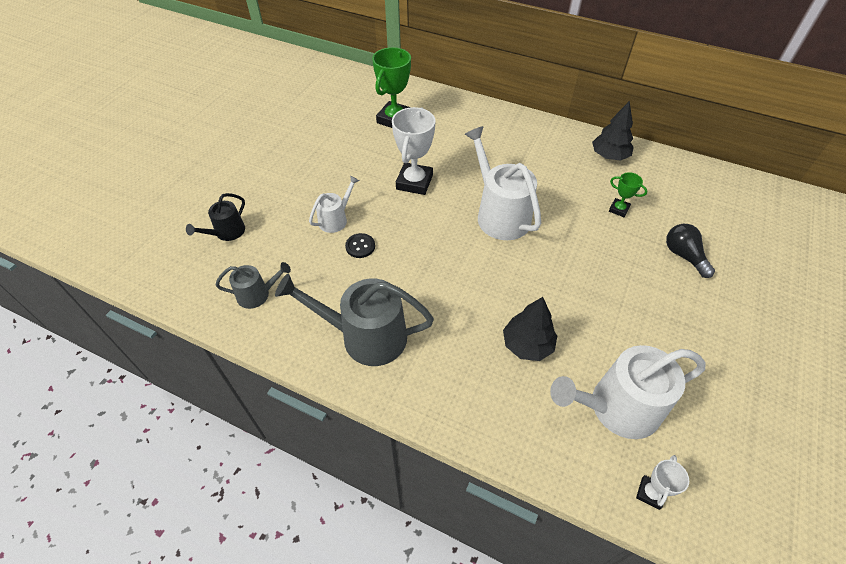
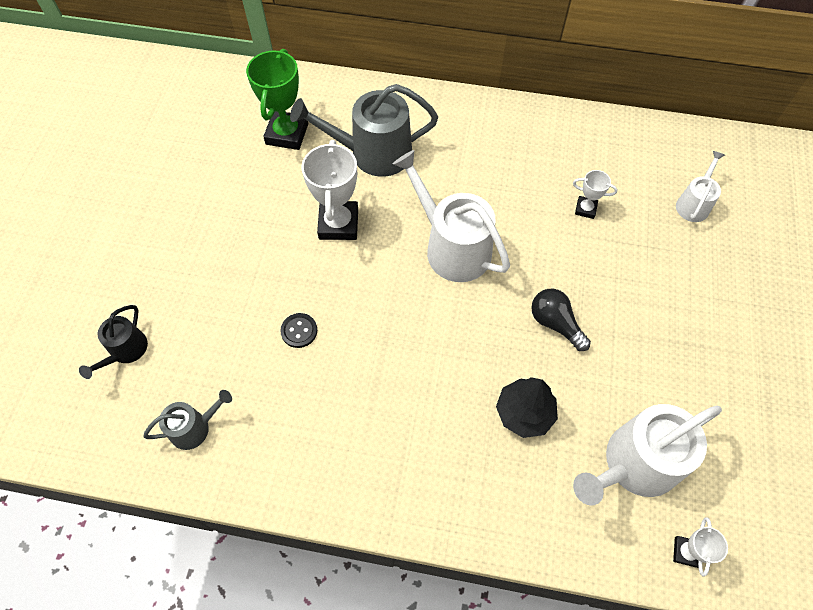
camera: 15 degrees left, 10 degrees up
(335, 219) = (257, 300): white watering can -> white watering can (693, 204)
(366, 336) = (342, 450): grey watering can -> grey watering can (373, 153)
(609, 156) = (560, 135): black tree -> none
(618, 209) = (585, 209): green trophy -> white trophy
(683, 256) = (667, 256): black light bulb -> black light bulb (555, 323)

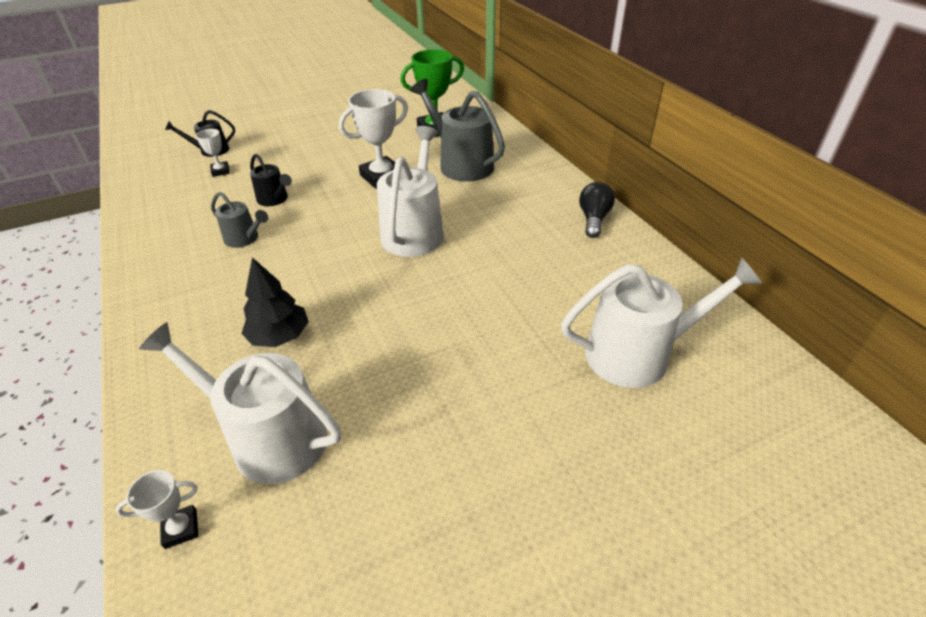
camera: 55 degrees right, 20 degrees down
(194, 428) = (168, 194): grey watering can -> grey watering can (244, 239)
(299, 331) = (274, 199): black button -> black watering can
(555, 323) = (391, 316): black light bulb -> black light bulb (593, 219)
(585, 209) = (538, 284): white trophy -> white trophy (220, 171)
(693, 204) = (637, 354): white watering can -> white watering can, size x1.88

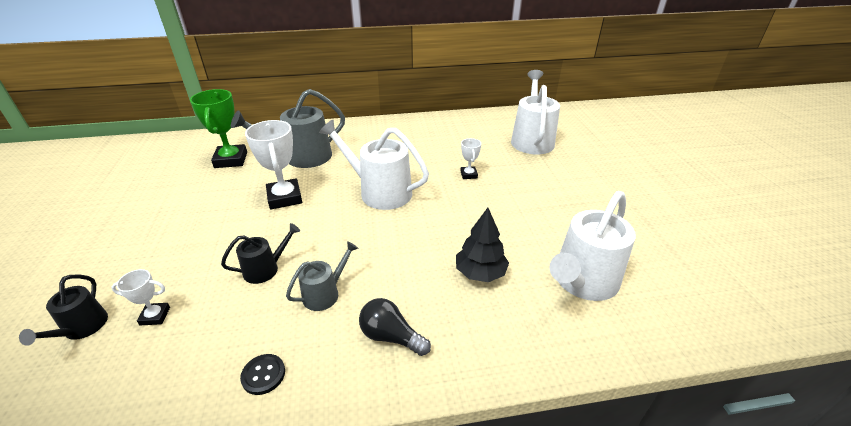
camera: 75 degrees left, 5 degrees down
(158, 235) = (263, 375): none -> black button
(181, 529) = (659, 328): white trophy -> white trophy (468, 175)
(593, 219) = (411, 125): black light bulb -> black light bulb (391, 336)

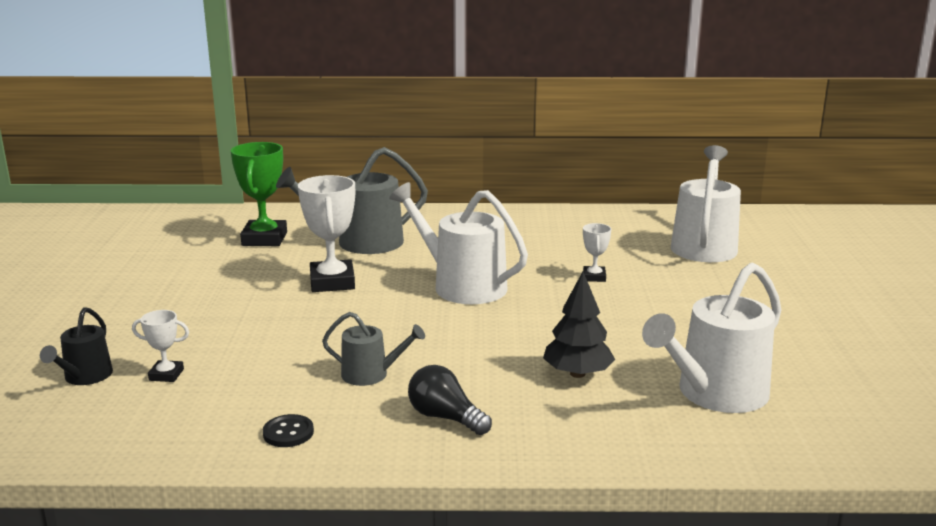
camera: 10 degrees right, 15 degrees down
(265, 269) = (299, 347): black watering can -> none
(324, 294) = (370, 374): grey watering can -> grey watering can turned 45 degrees clockwise

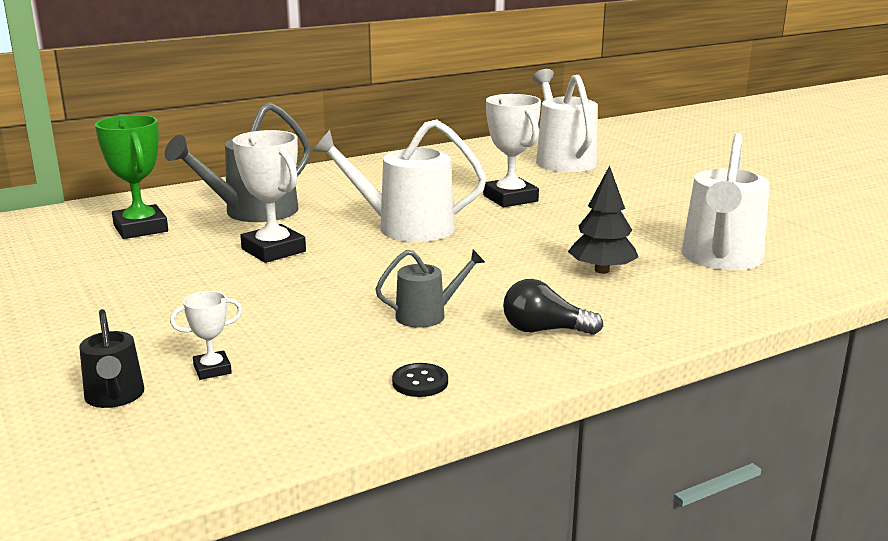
camera: 30 degrees left, 0 degrees up
(594, 277) = (510, 198): white trophy -> white trophy, size x1.94

